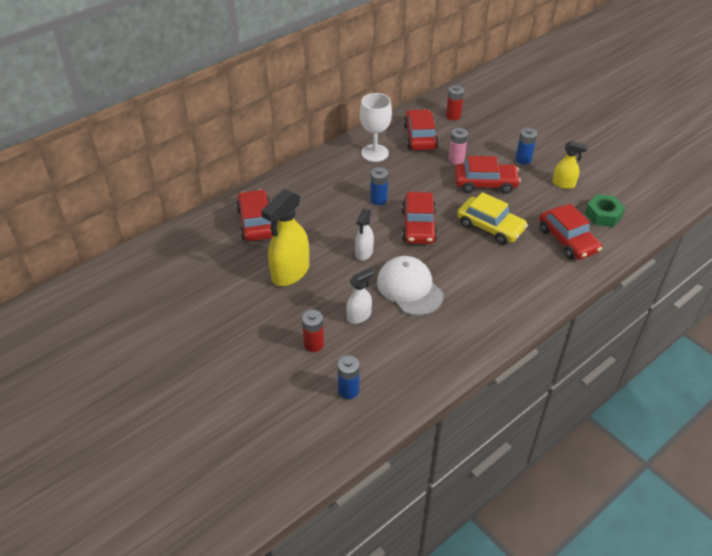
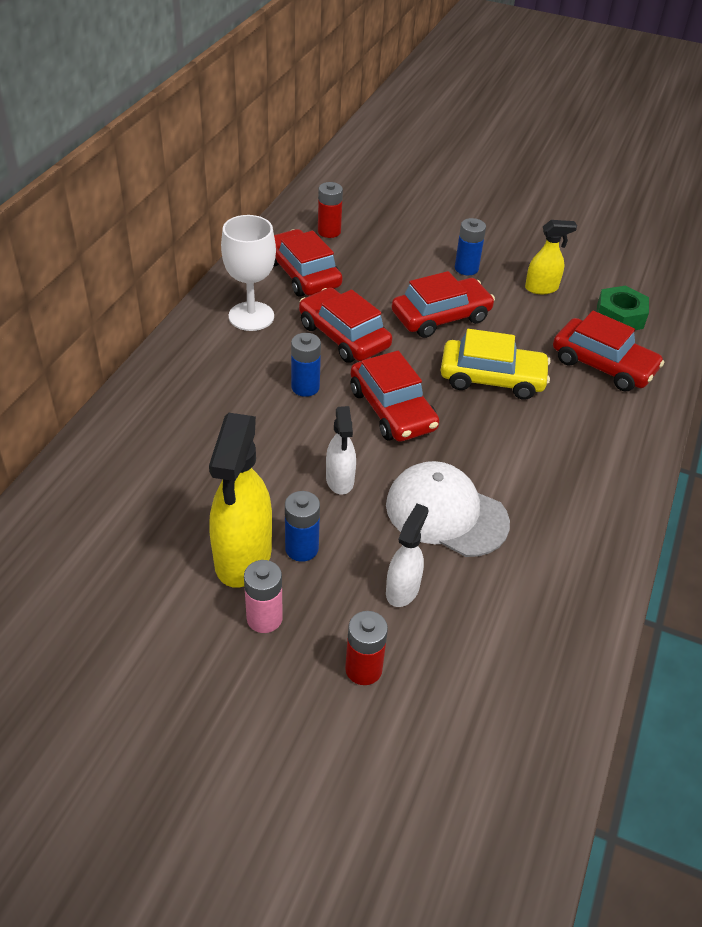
camera: 30 degrees left, 0 degrees up
(256, 222) = (129, 488): red car -> red car (344, 336)
(348, 390) = (472, 728): blue battery -> blue battery (301, 548)
(456, 159) = (376, 293): pink battery -> pink battery (264, 618)

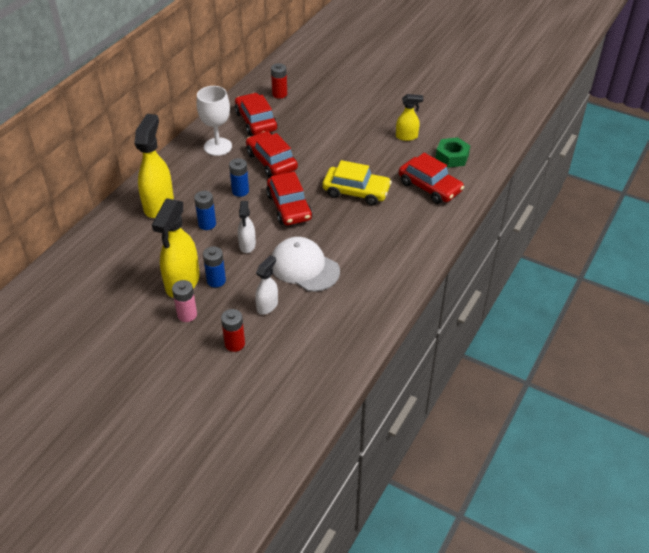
camera: 10 degrees right, 0 degrees up
(173, 418) = (159, 204): none -> yellow spray bottle
(441, 317) = (335, 152): red car -> none
(466, 268) = (361, 122): blue battery -> blue battery (207, 224)

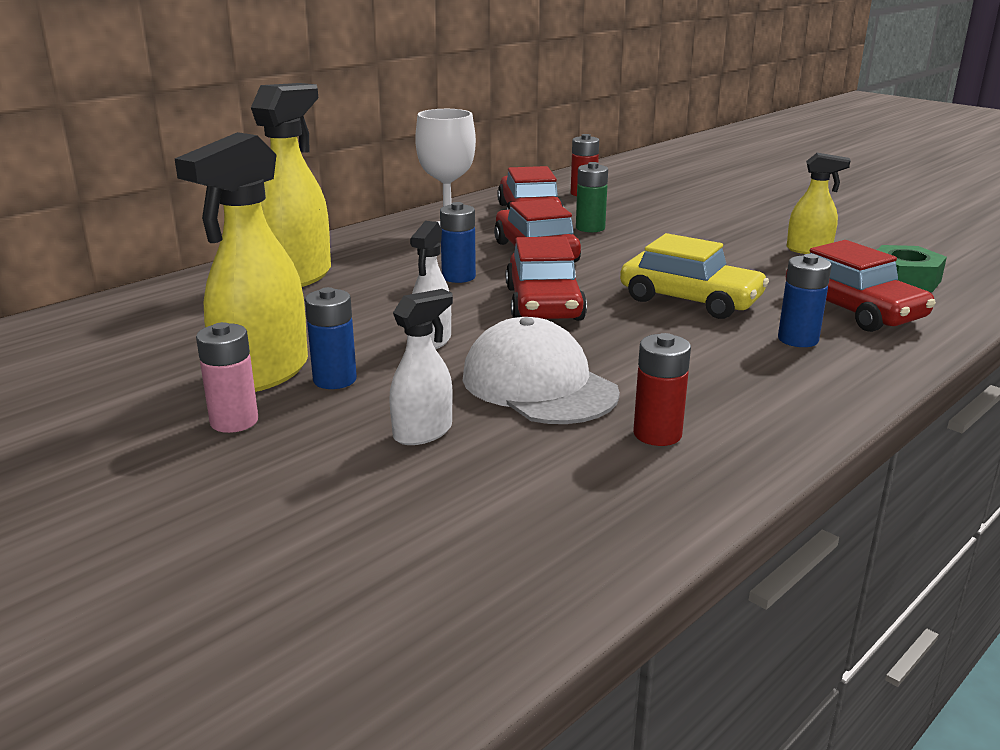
camera: 15 degrees right, 20 degrees down
(207, 224) = (370, 306): blue battery -> blue battery (798, 339)
(234, 344) = (305, 486): red battery -> red battery (657, 434)
(293, 132) = (590, 228): none -> green battery

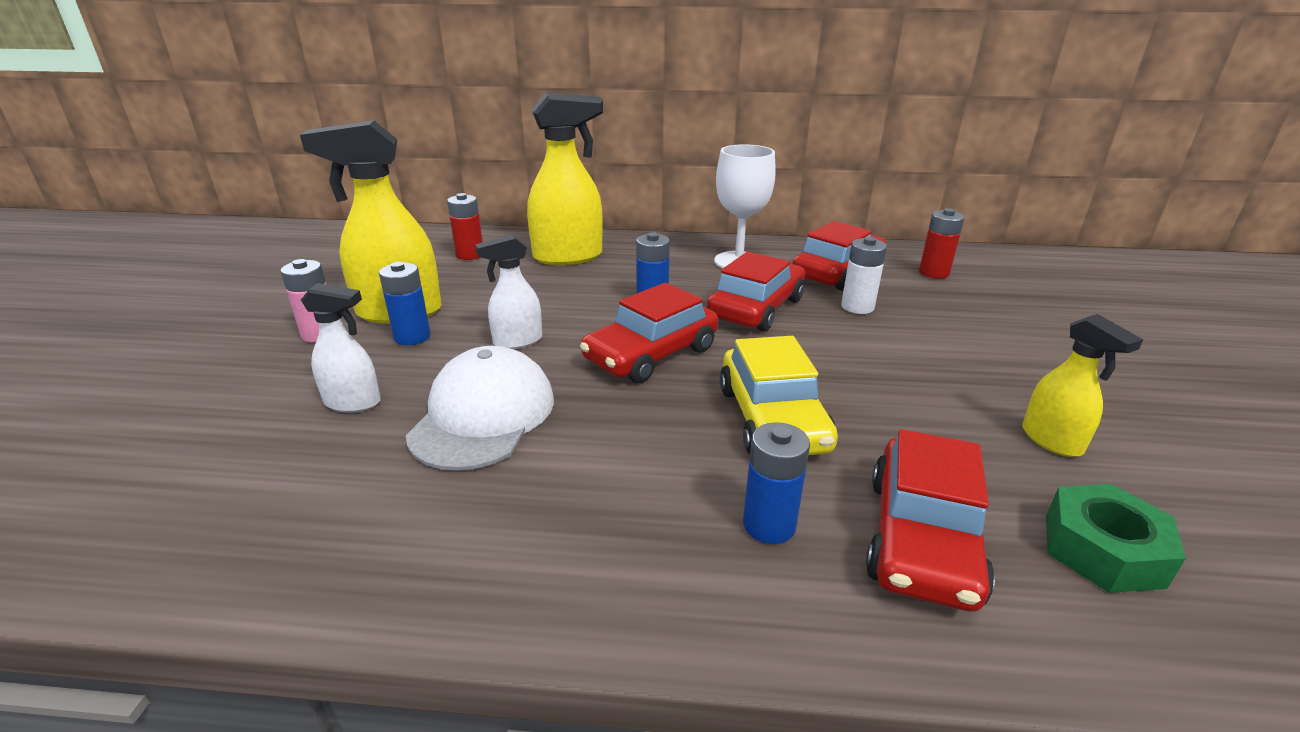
camera: 50 degrees right, 5 degrees up
(590, 228) = (857, 307): green battery -> white battery
(657, 434) = (437, 515): red battery -> red battery (470, 255)

